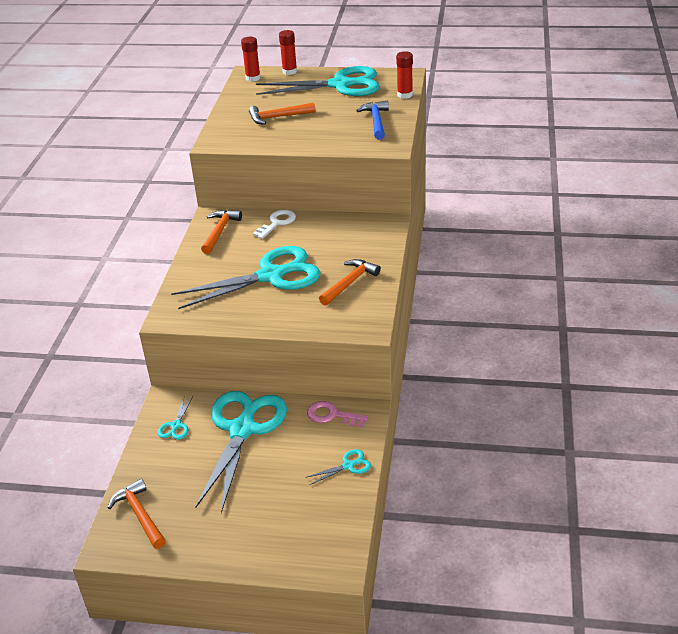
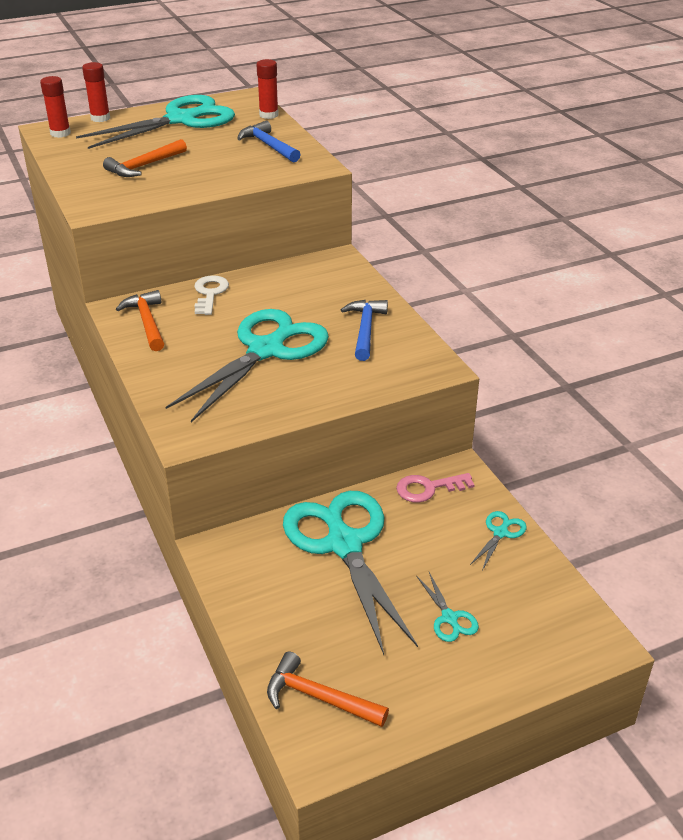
camera: 35 degrees left, 0 degrees up
(176, 425) = (257, 573): turquoise scissors -> turquoise scissors (449, 618)
(350, 283) = (365, 329): orange hammer -> blue hammer

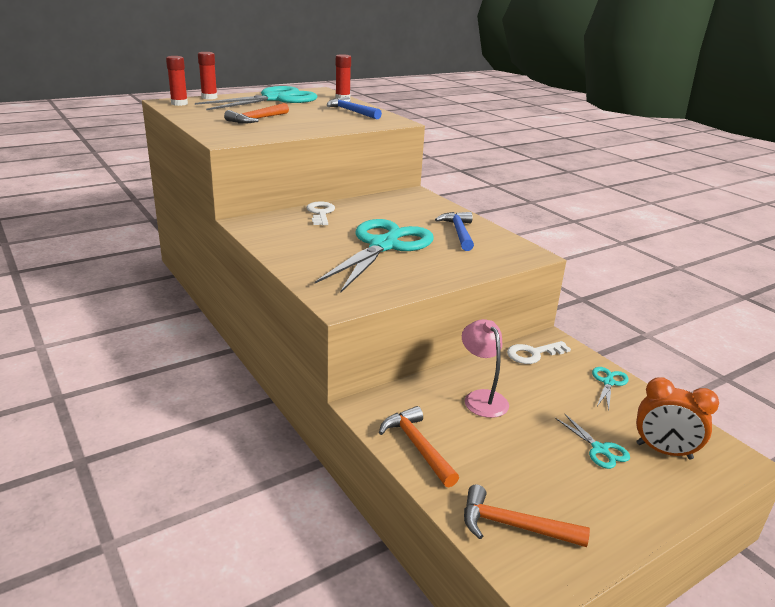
camera: 10 degrees left, 10 degrees down
(147, 322) = (274, 230): orange hammer -> orange hammer (417, 446)
(344, 544) = (481, 398): turquoise scissors -> pink lamp
(428, 488) = (533, 354): pink key -> white key
(521, 625) = (664, 451): none -> orange clock

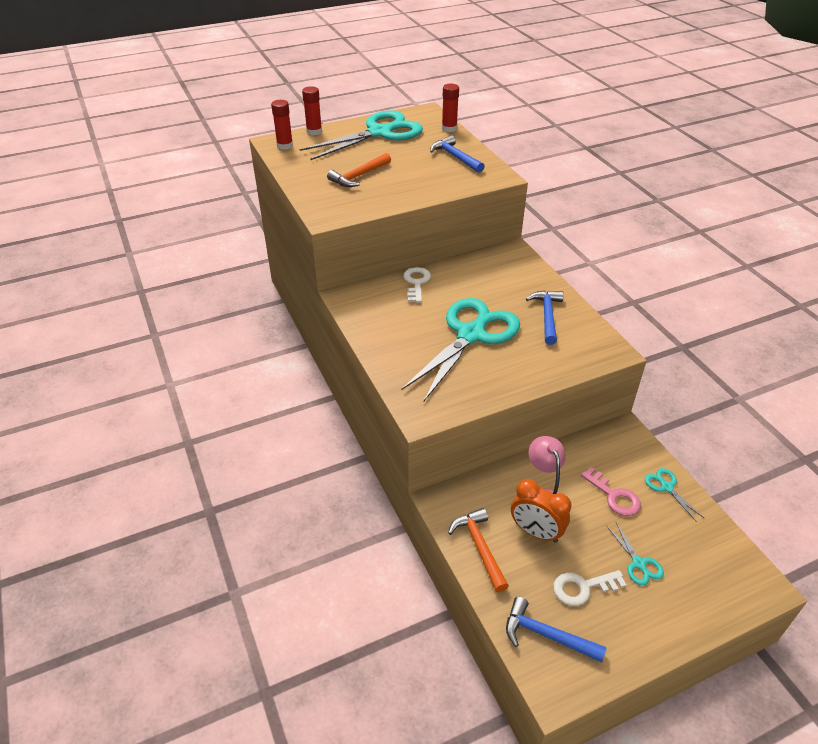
camera: 10 degrees right, 15 degrees up
(513, 526) = (546, 635): orange hammer -> blue hammer
(533, 354) = (602, 447): white key -> white key (582, 588)
(556, 393) = (614, 496): none -> pink key
(608, 382) = (666, 487): turquoise scissors -> turquoise scissors turned 60 degrees counterclockwise
(664, 451) = (697, 570): orange clock -> orange clock (536, 532)

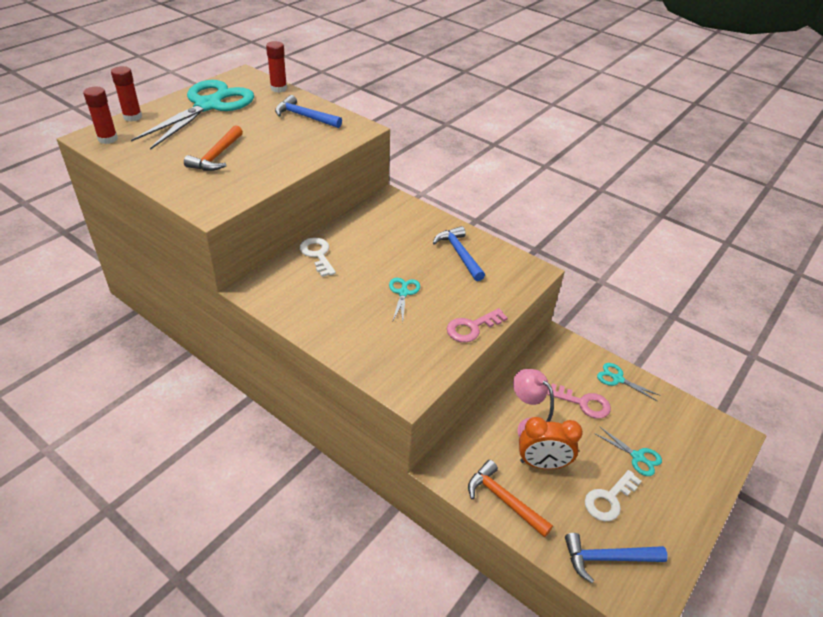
camera: 30 degrees left, 0 degrees up
(471, 335) = (403, 293): turquoise scissors -> turquoise scissors, size x0.40
(515, 383) = (472, 328): none -> pink key

